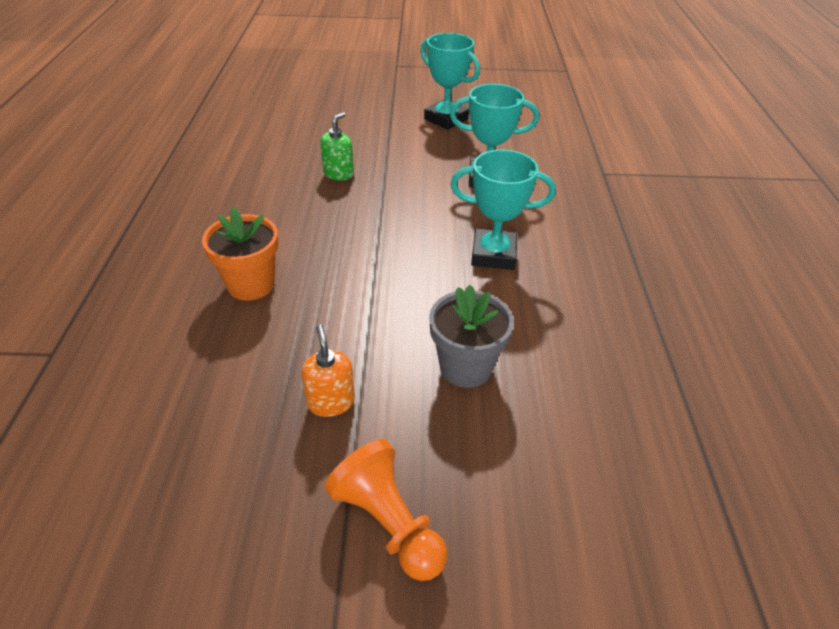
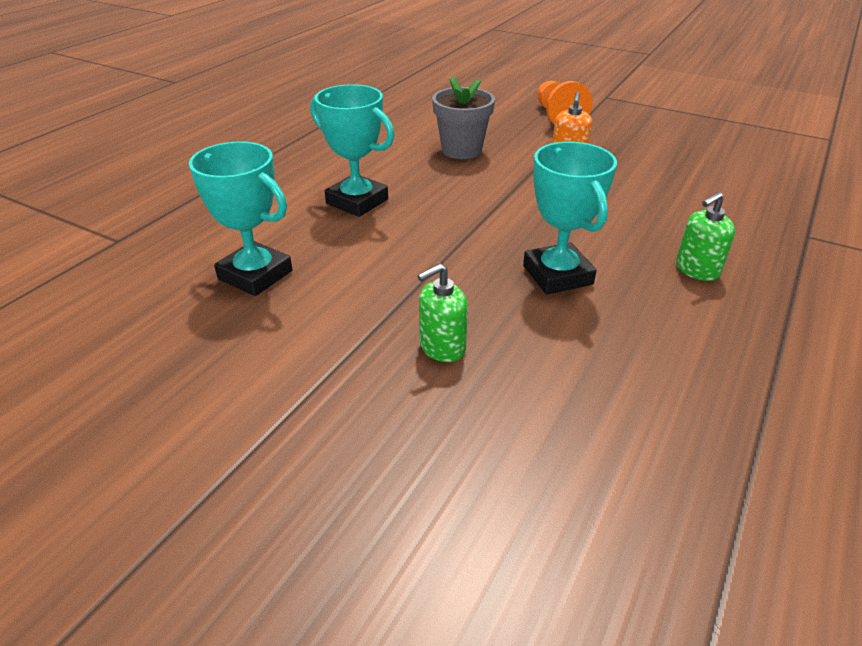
camera: 150 degrees left, 5 degrees down
(175, 275) = (697, 270): none -> green soap dispenser
(251, 285) = (612, 239): orange flower pot -> none
(446, 119) = (156, 410): turquoise trophy -> turquoise trophy (557, 275)

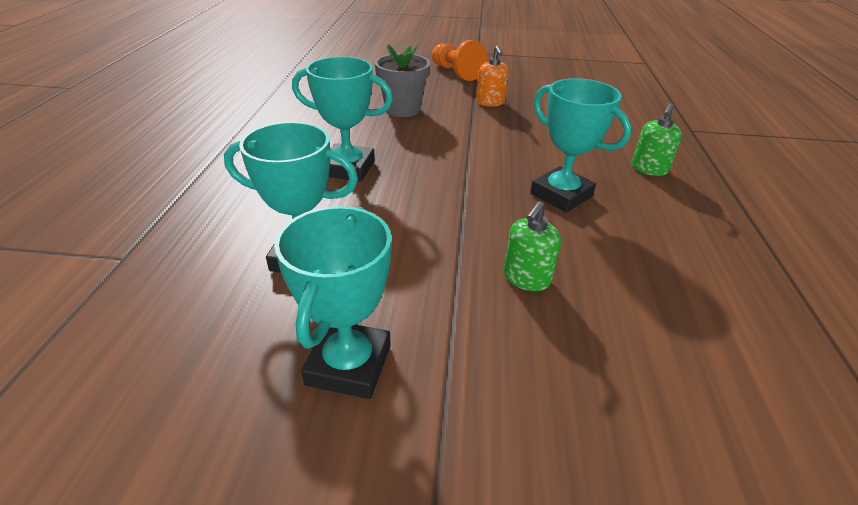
camera: 25 degrees left, 0 degrees up
(221, 373) = (349, 365): none -> turquoise trophy

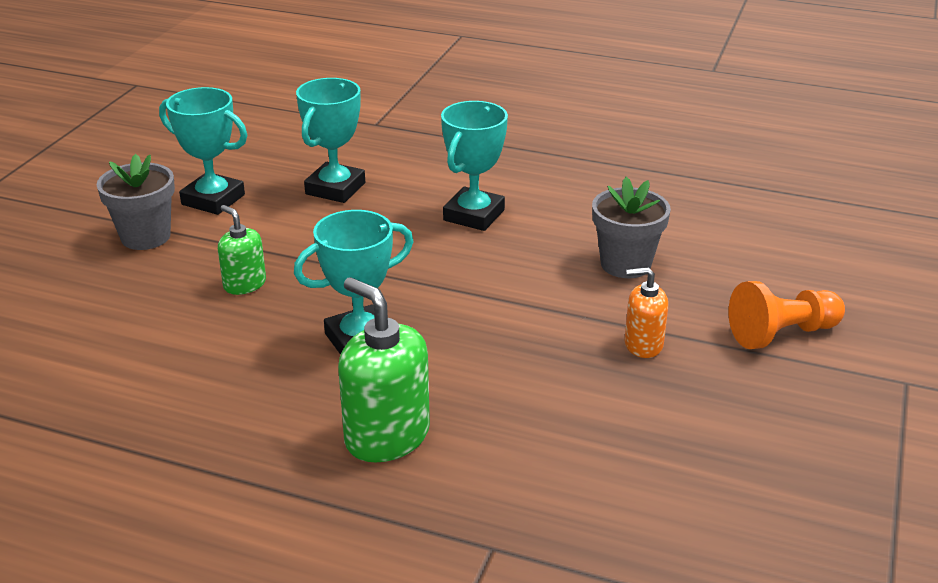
camera: 105 degrees right, 5 degrees down
(472, 409) = (145, 237): none -> grey flower pot
(649, 169) = (386, 436): green soap dispenser -> green soap dispenser, size x1.72

